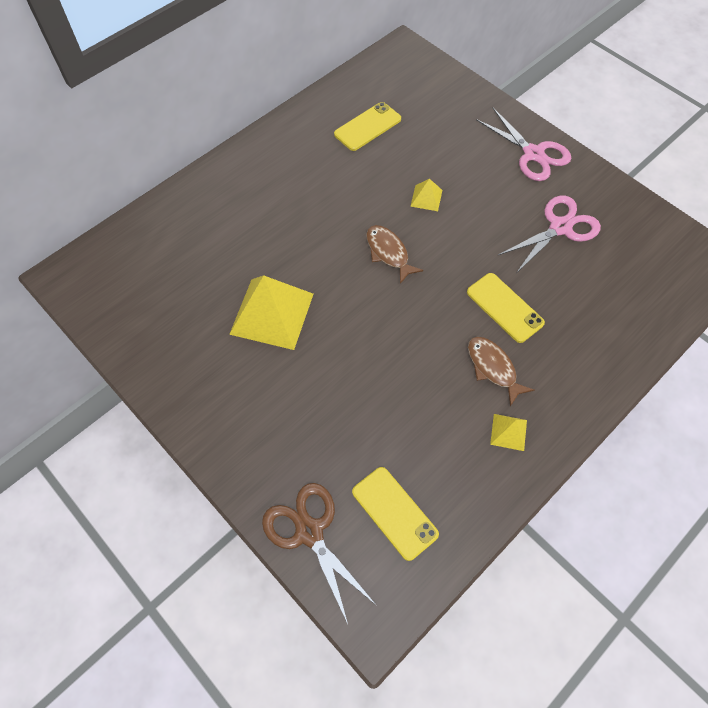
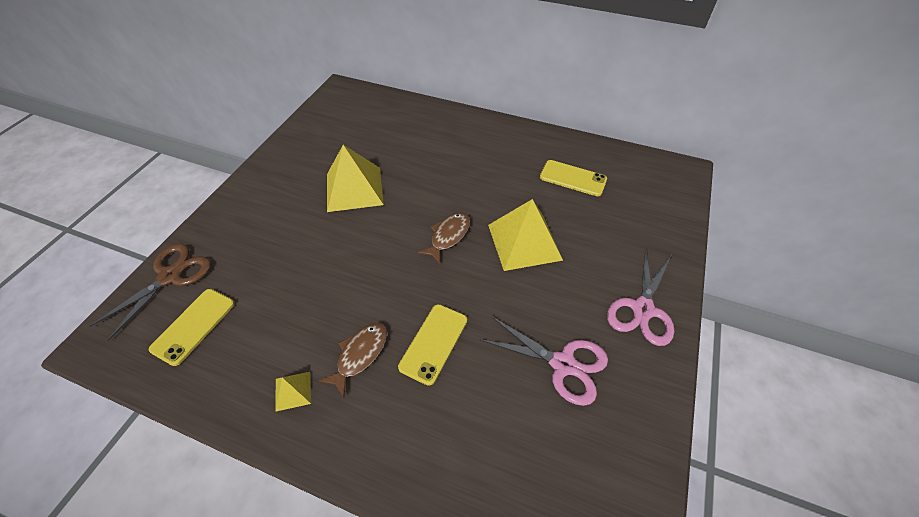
camera: 65 degrees right, 10 degrees down
(426, 198) = (524, 242): yellow pyramid -> yellow pyramid, size x2.18

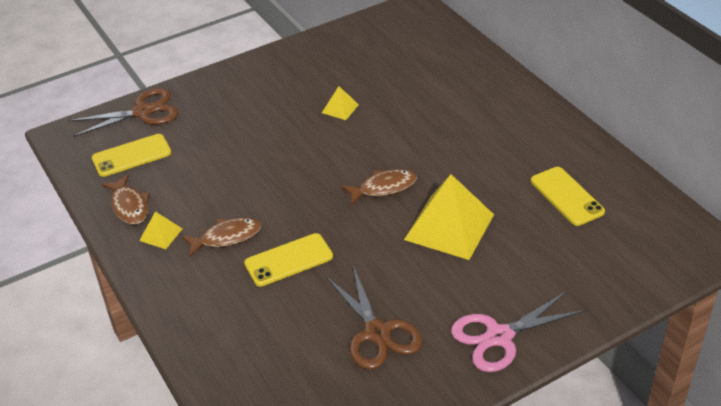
camera: 40 degrees right, 10 degrees down
(234, 380) = (129, 206): none -> brown fish
(354, 189) = (340, 108): yellow pyramid -> yellow pyramid, size x0.46
(563, 364) = (377, 332): pink scissors -> brown scissors

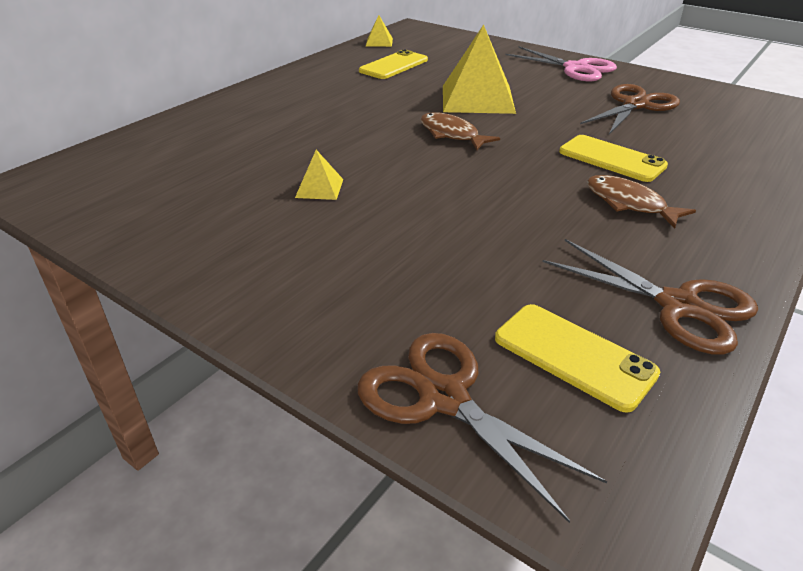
camera: 115 degrees left, 5 degrees down
(129, 206) = (678, 306): brown fish -> brown scissors
(160, 234) = (688, 254): yellow pyramid -> yellow pyramid (379, 42)

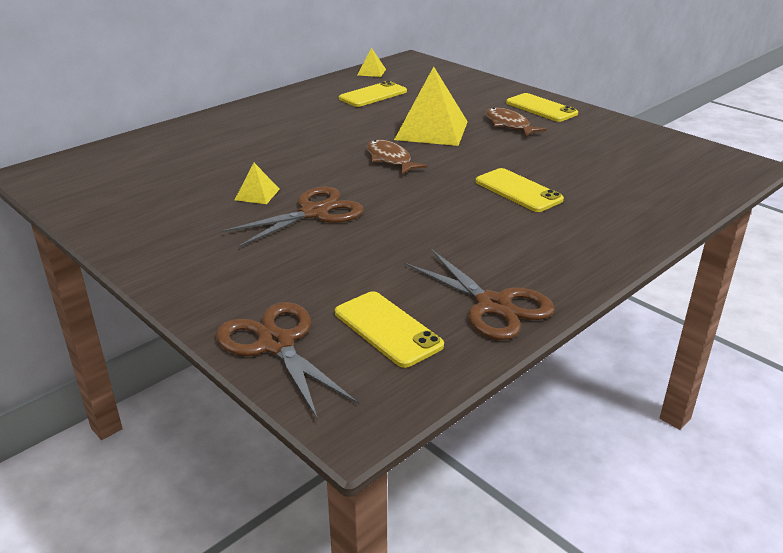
camera: 10 degrees right, 5 degrees down
(575, 68) = (541, 108): pink scissors -> yellow phone
(629, 203) = (507, 227): brown fish -> brown fish (508, 125)
(635, 105) = (574, 146): brown scissors -> brown scissors (314, 213)

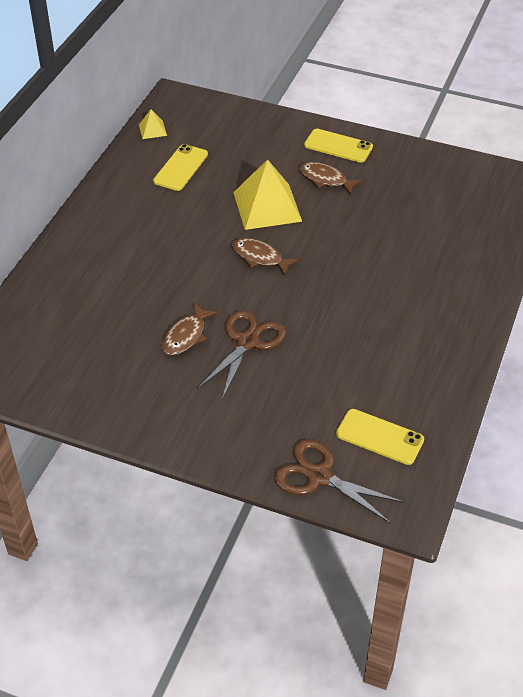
camera: 25 degrees left, 15 degrees up
(257, 194) = (186, 336): yellow pyramid -> brown fish
(493, 305) = (432, 391): brown scissors -> none
(518, 191) = (381, 265): yellow phone -> none

